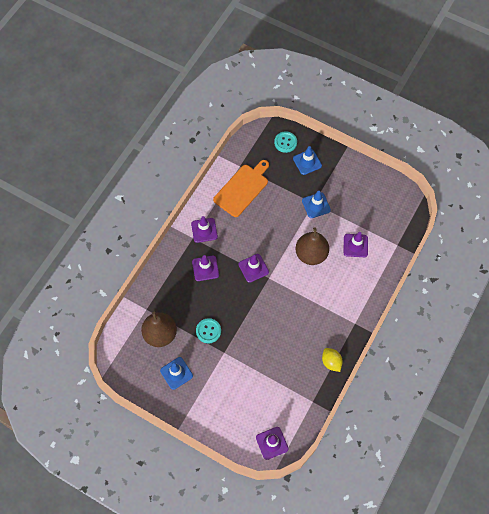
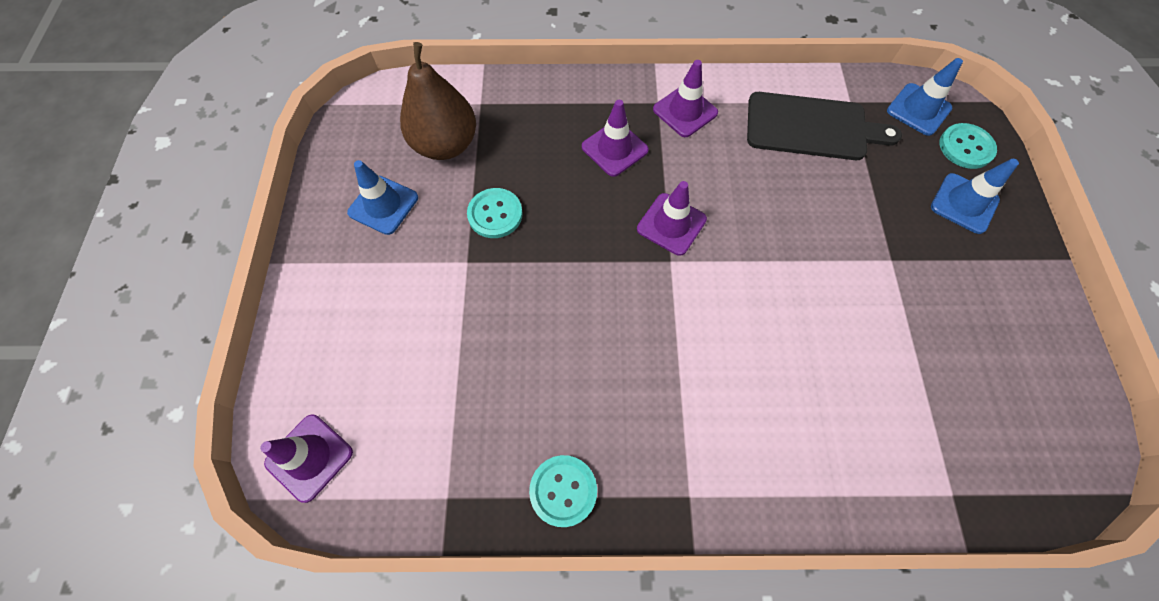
camera: 60 degrees right, 0 degrees up
(242, 189) = (811, 127): orange cutting board -> black cutting board
(311, 254) = (779, 313): brown pear -> none
(316, 205) = (891, 267): blue traffic cone -> blue traffic cone (918, 109)
(331, 362) = (563, 490): yellow lemon -> turquoise button
(355, 245) = (872, 396): purple traffic cone -> none

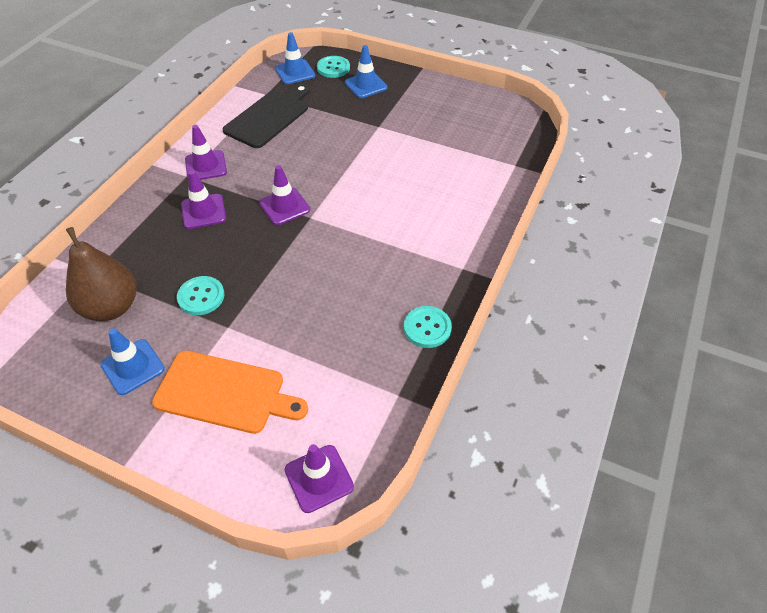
camera: 65 degrees left, 15 degrees down
(383, 306) = (225, 392): none -> orange cutting board

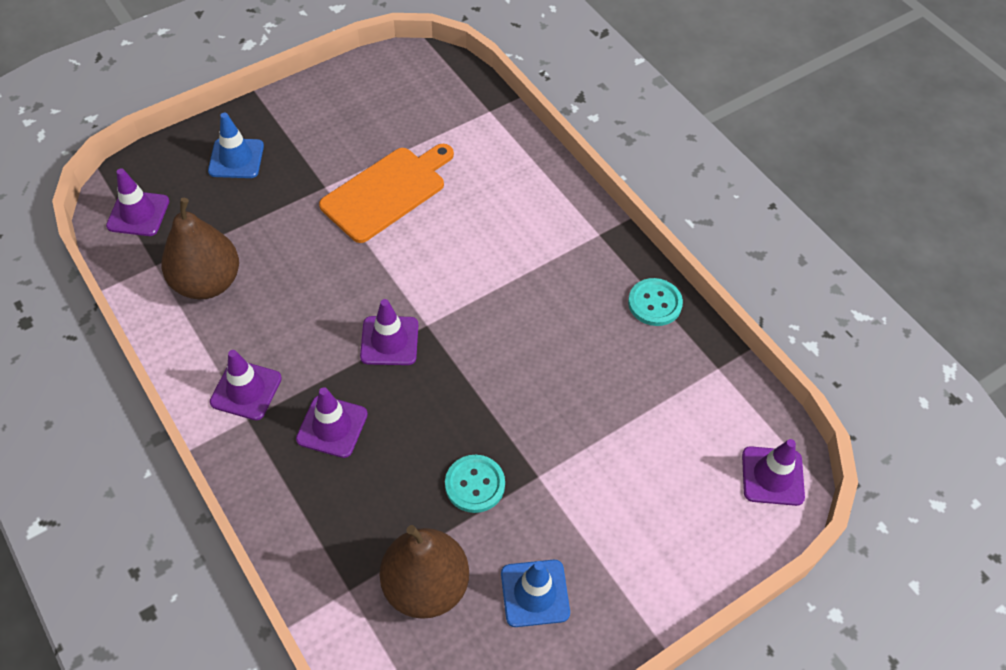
camera: 60 degrees left, 5 degrees up
(225, 392) = (626, 514): orange cutting board -> orange cutting board (387, 192)
(269, 117) = (207, 282): black cutting board -> brown pear
(295, 72) = (138, 213): blue traffic cone -> purple traffic cone
(333, 68) = (169, 171): turquoise button -> none

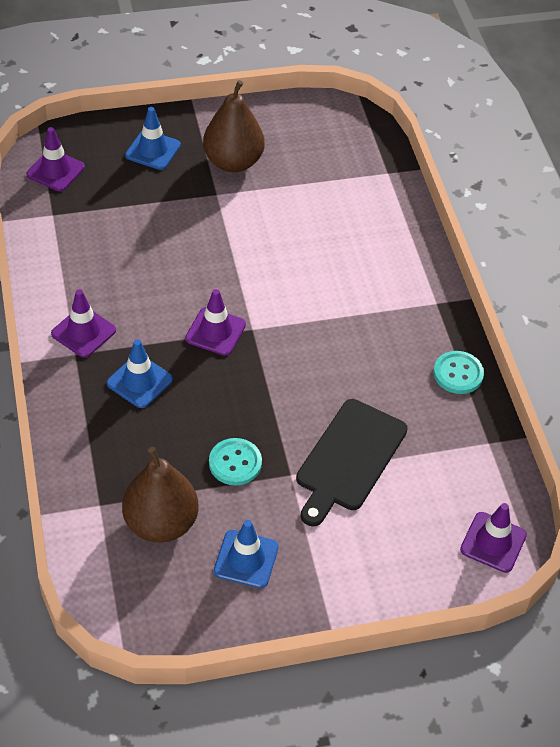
camera: 20 degrees right, 5 degrees down
(207, 282) = (88, 241): brown pear -> brown pear (233, 162)
(332, 426) = (139, 381): purple traffic cone -> blue traffic cone
(387, 192) = (267, 213): orange cutting board -> none
(590, 436) = (349, 459): none -> black cutting board

